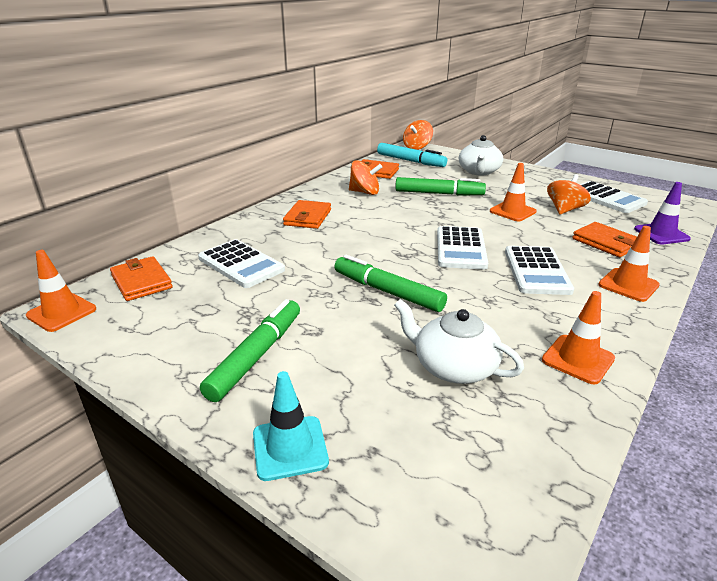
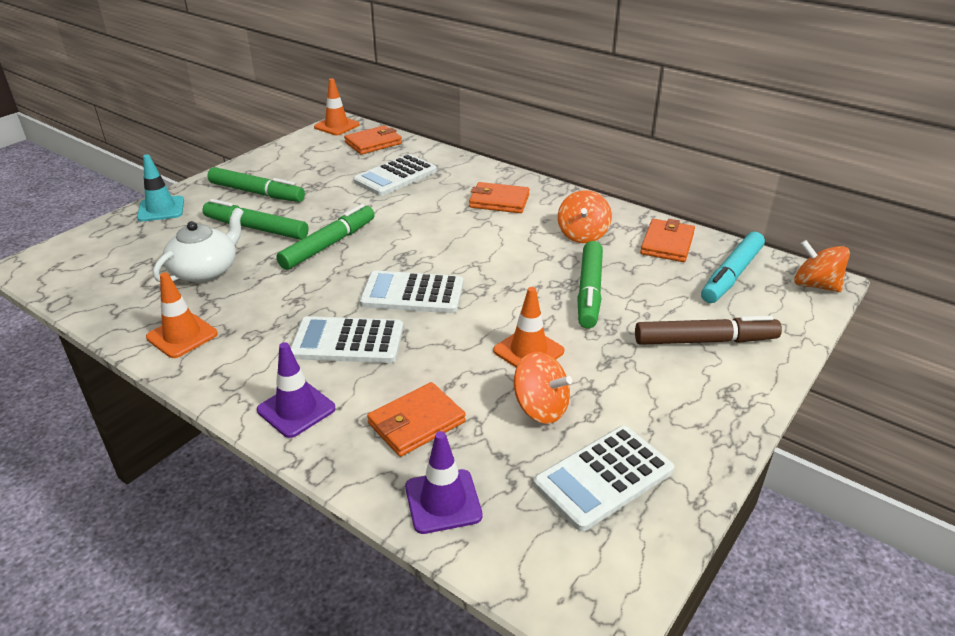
camera: 90 degrees right, 5 degrees up
(354, 343) = (256, 228): none -> green marker
(479, 171) = (705, 340): white teapot -> brown marker
(628, 285) = (296, 409): orange traffic cone -> purple traffic cone

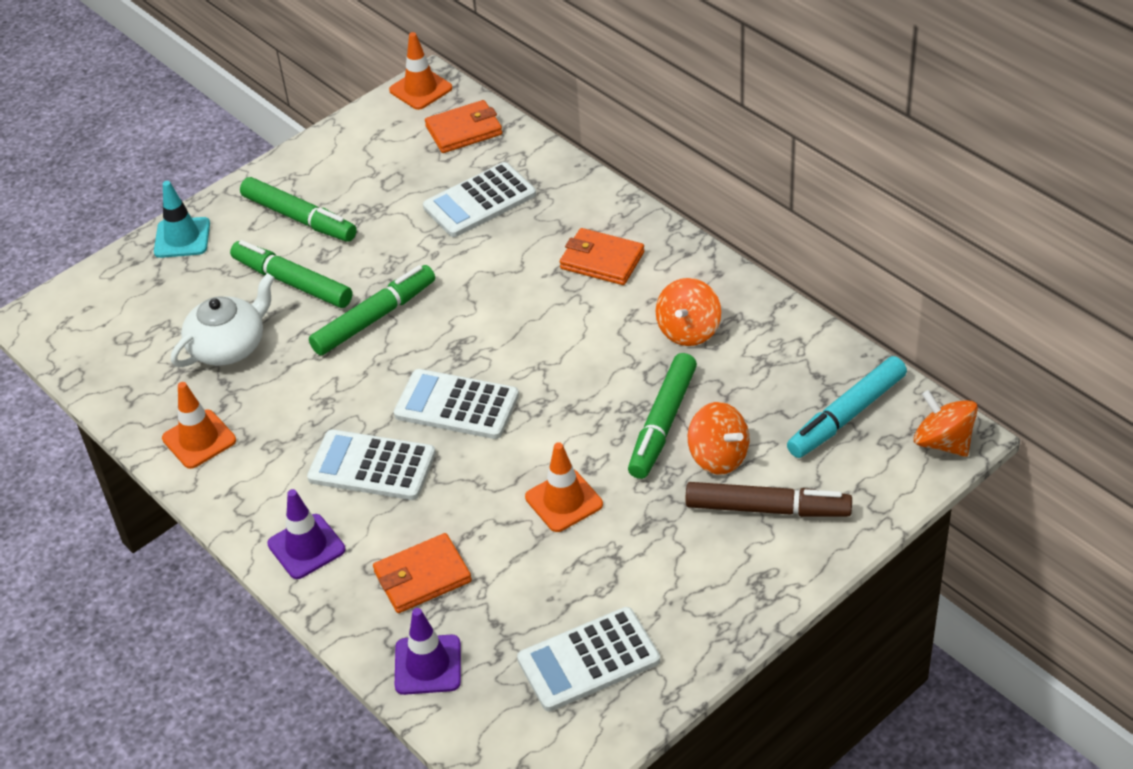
camera: 15 degrees right, 10 degrees up
(540, 408) = (553, 574): orange spinning top -> orange spinning top (718, 456)
(667, 244) = (789, 356): orange wallet -> none

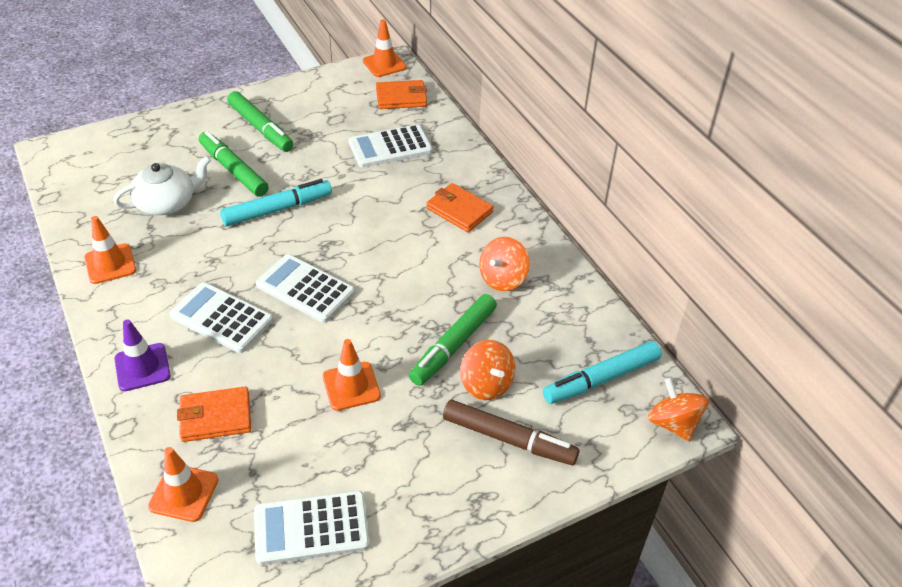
camera: 10 degrees right, 0 degrees up
(182, 238) = (175, 122): turquoise traffic cone -> none
(374, 318) = (277, 209): green marker -> turquoise marker
(428, 665) = (184, 493): purple traffic cone -> orange traffic cone

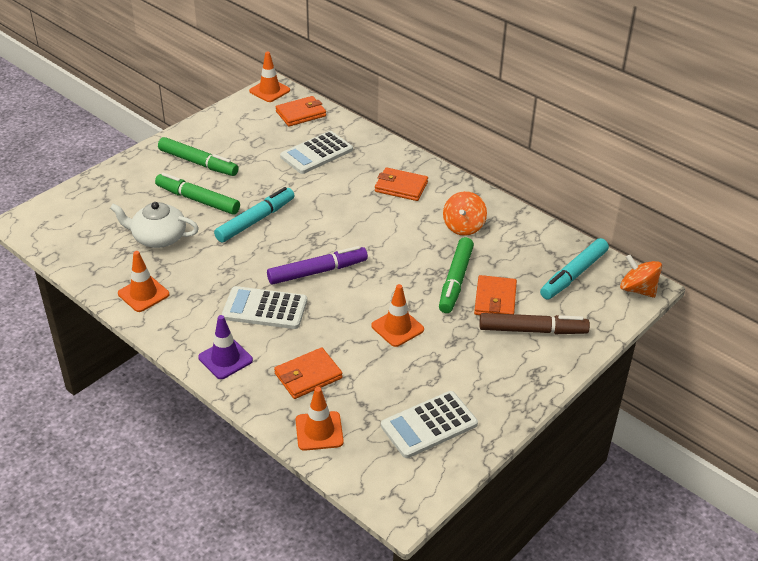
camera: 20 degrees left, 5 degrees down
(167, 203) = (158, 237): white teapot -> white teapot turned 120 degrees counterclockwise
(305, 289) = (317, 271): white calculator -> purple marker
(486, 384) = (495, 300): orange spinning top -> orange wallet

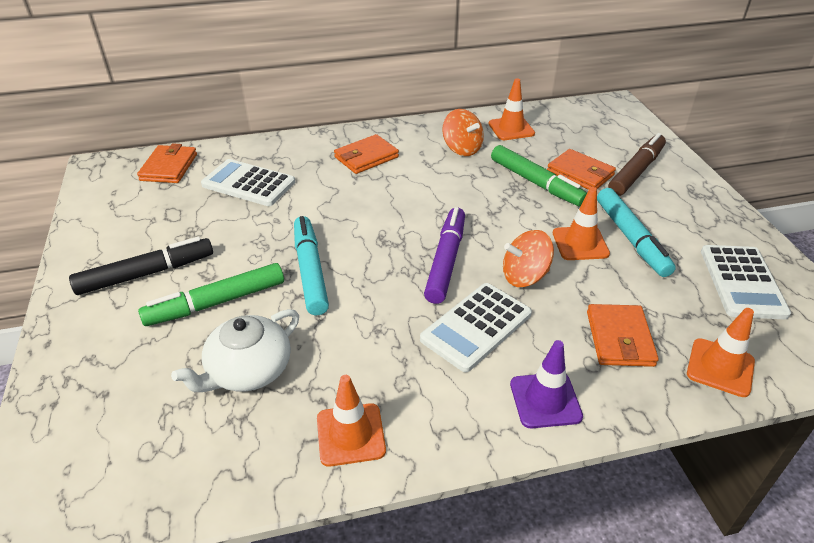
camera: 55 degrees left, 0 degrees up
(198, 163) = (146, 273): green marker -> black marker
(269, 91) = (98, 171): orange traffic cone -> orange traffic cone (511, 129)
(316, 153) = (248, 184): white calculator -> white calculator turned 120 degrees clockwise
(573, 275) = (577, 125): turquoise marker -> turquoise marker (631, 238)
(637, 289) = (617, 107): orange spinning top -> orange spinning top (524, 276)

